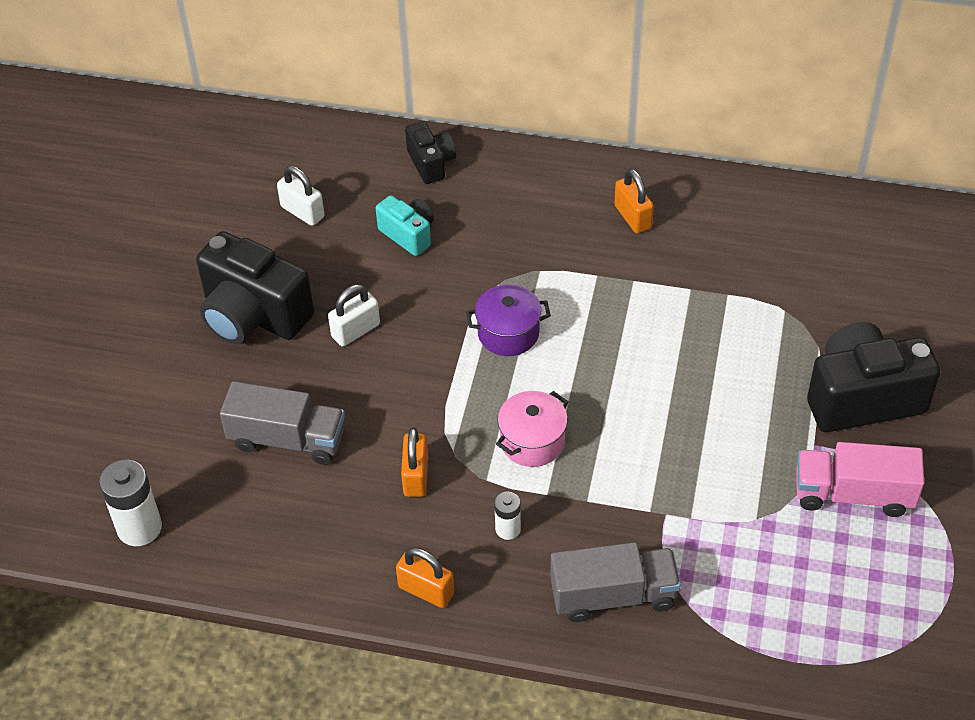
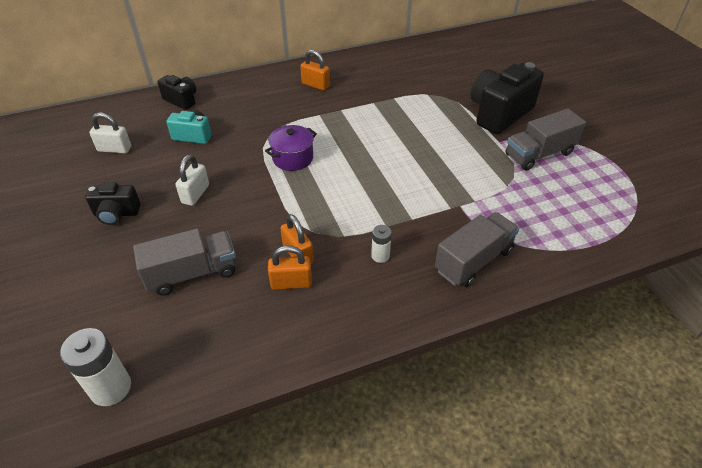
camera: 35 degrees left, 5 degrees down
(253, 315) = (116, 214): black camera -> black camera, size x0.54
(426, 590) = (360, 317): orange padlock -> orange padlock (291, 283)
(532, 441) = (353, 204): pink pot -> none
(853, 494) = (539, 154): pink truck -> grey truck

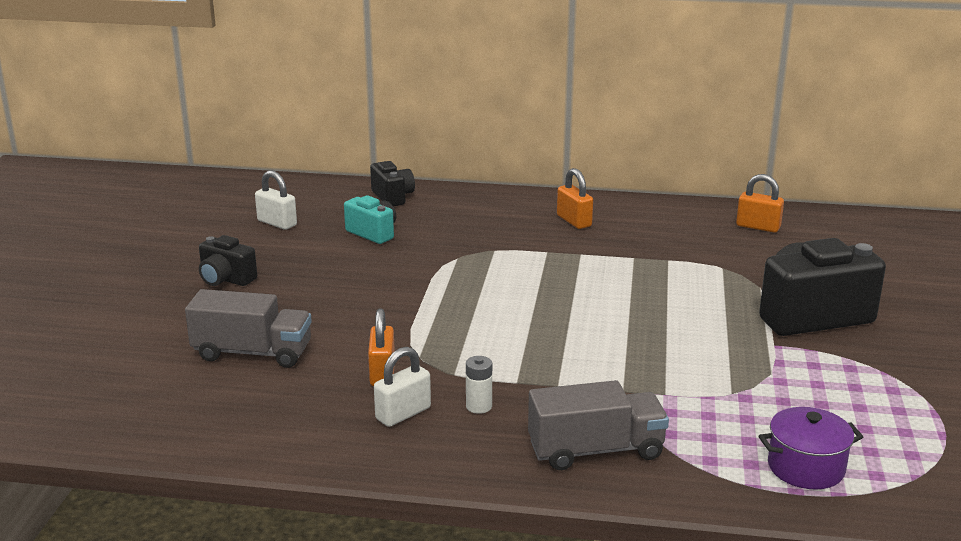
camera: 30 degrees right, 20 degrees down
(111, 388) = (89, 415): white battery -> none
(195, 194) = (323, 286): white padlock -> white padlock (403, 413)
(291, 283) = (349, 395): orange padlock -> orange padlock (758, 227)
(293, 158) = (468, 285): purple pot -> purple pot (806, 467)
(539, 154) = (823, 375): grey truck -> none

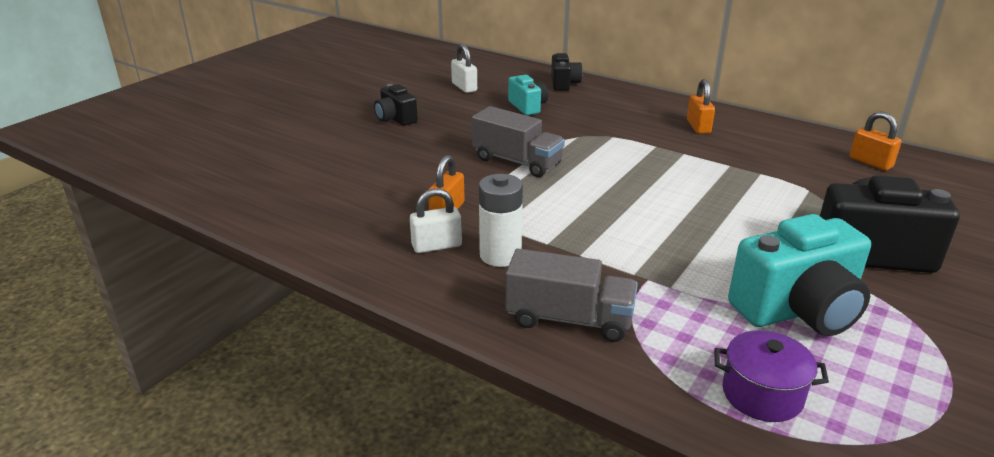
camera: 25 degrees right, 5 degrees up
(252, 353) = (368, 174): grey truck -> grey truck (517, 162)
(479, 406) = (500, 255): white battery -> white battery, size x1.79
(786, 386) = (798, 310): none -> turquoise camera

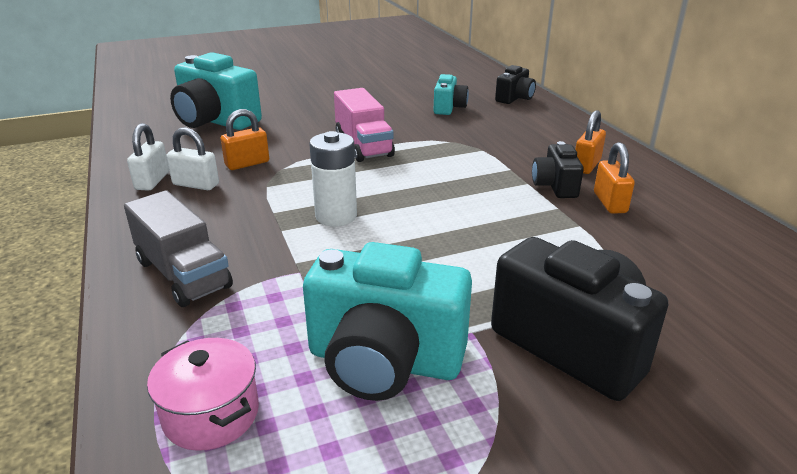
camera: 35 degrees right, 0 degrees up
(338, 181) = (216, 121): none -> turquoise camera
(395, 119) = (329, 91): black camera -> black camera (555, 186)
(464, 87) = (422, 82): white padlock -> white padlock (152, 181)
(500, 255) = (224, 208): white battery -> white battery (336, 216)
(517, 162) = (363, 145): grey truck -> pink truck
(762, 394) = (211, 414): purple pot -> pink pot
(870, 162) = (745, 259): orange padlock -> orange padlock (609, 203)

